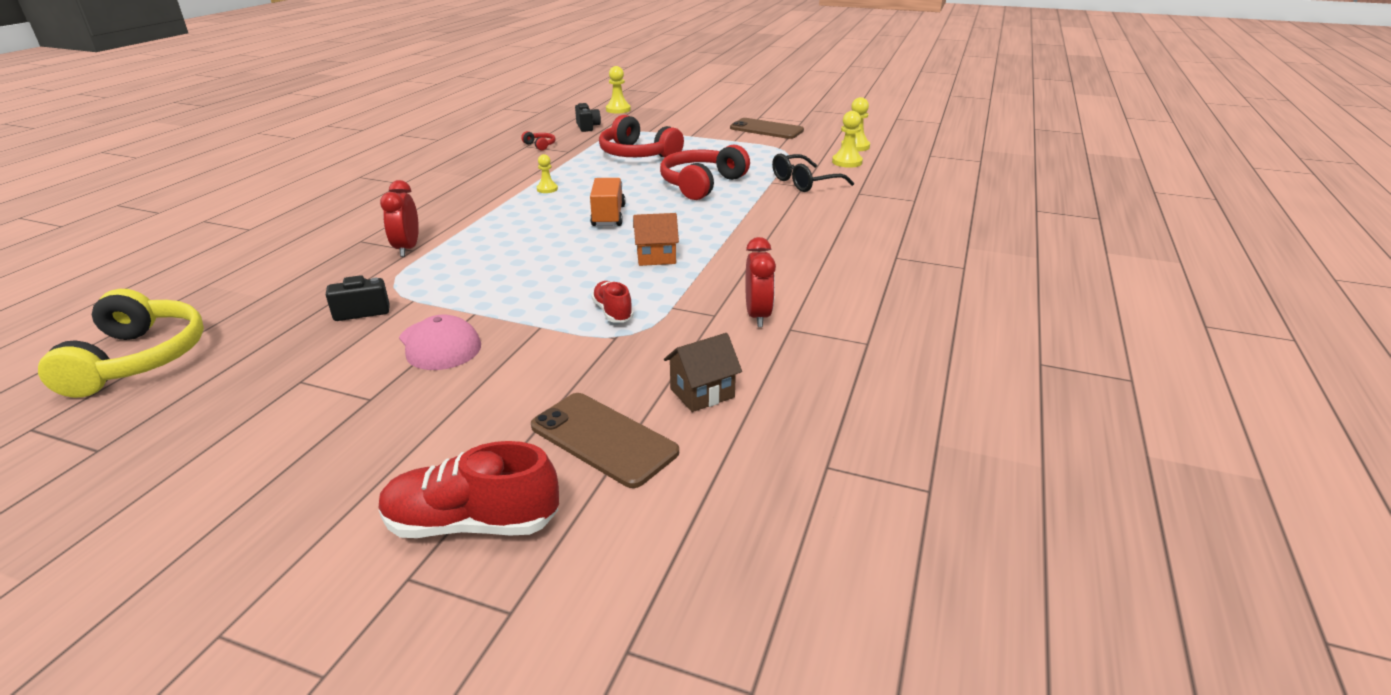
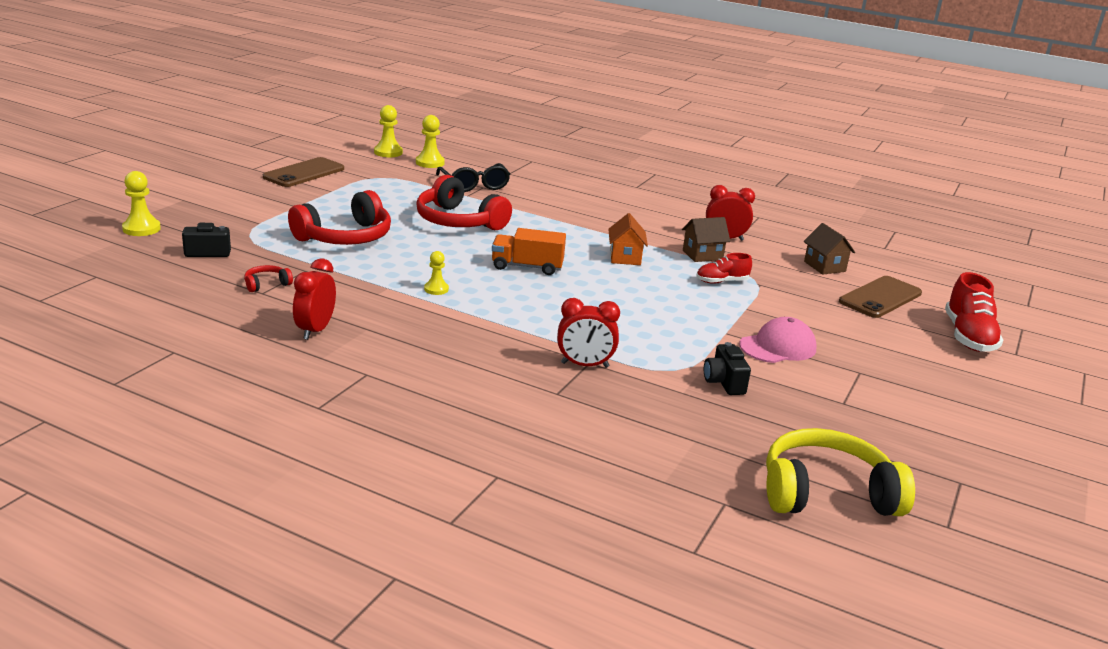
camera: 85 degrees left, 5 degrees down
(469, 164) = (315, 330): none -> red clock
(690, 300) = (702, 255): none -> brown house

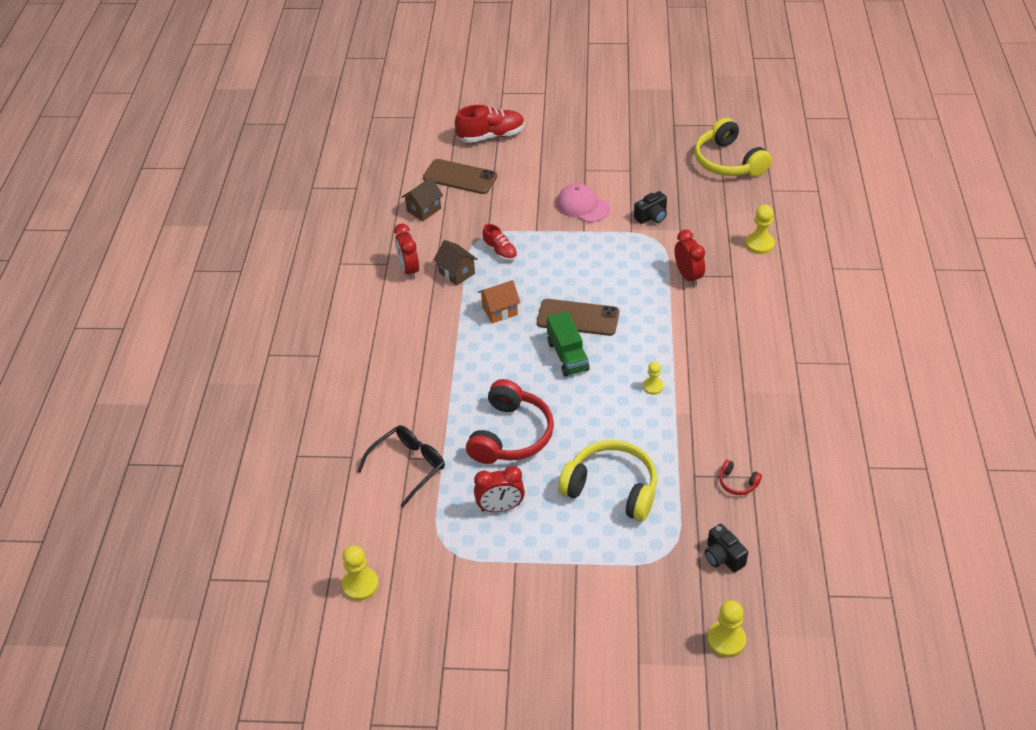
camera: 110 degrees left, 20 degrees up
(304, 173) = (485, 616): brown phone -> brown phone (578, 318)
(315, 330) = (772, 415): red clock -> red clock (500, 507)
(345, 237) = (611, 488): red headphones -> yellow headphones
(430, 163) = (368, 532): yellow pawn -> yellow pawn (759, 244)
(527, 267) = (567, 356): orange truck -> green truck

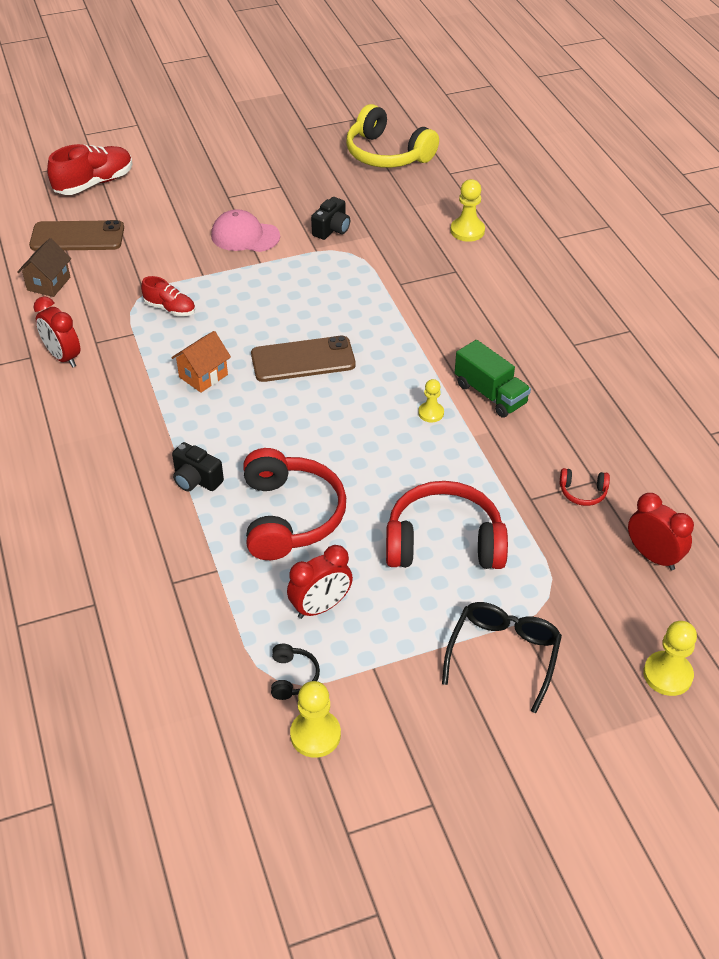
camera: 25 degrees left, 0 degrees up
(360, 585) = (185, 764): yellow pawn -> yellow pawn (315, 735)
(408, 466) = (177, 592): black glasses -> black glasses (503, 654)
(457, 273) = (127, 346): brown house -> none
(458, 550) = (293, 677): none -> black headphones
(567, 356) = (312, 405): green truck -> green truck (490, 394)
(611, 488) = (444, 542): yellow headphones -> red headphones
(688, 276) = (406, 283): red clock -> red clock (653, 556)
(723, 557) = (612, 581): black camera -> black camera (196, 480)

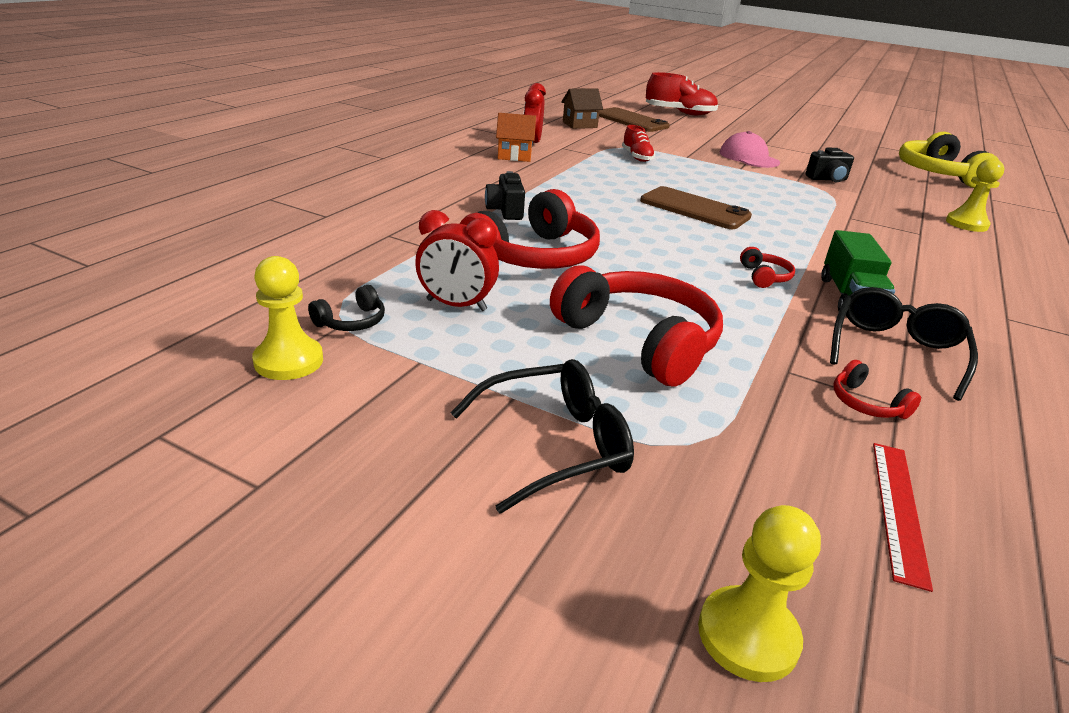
camera: 45 degrees right, 15 degrees down
(203, 376) = (604, 183): orange house -> orange house (514, 156)
(431, 413) = (764, 277): yellow pawn -> red headphones
(555, 431) = (895, 351): none -> black glasses
(653, 556) = (899, 509): red clock -> red ruler

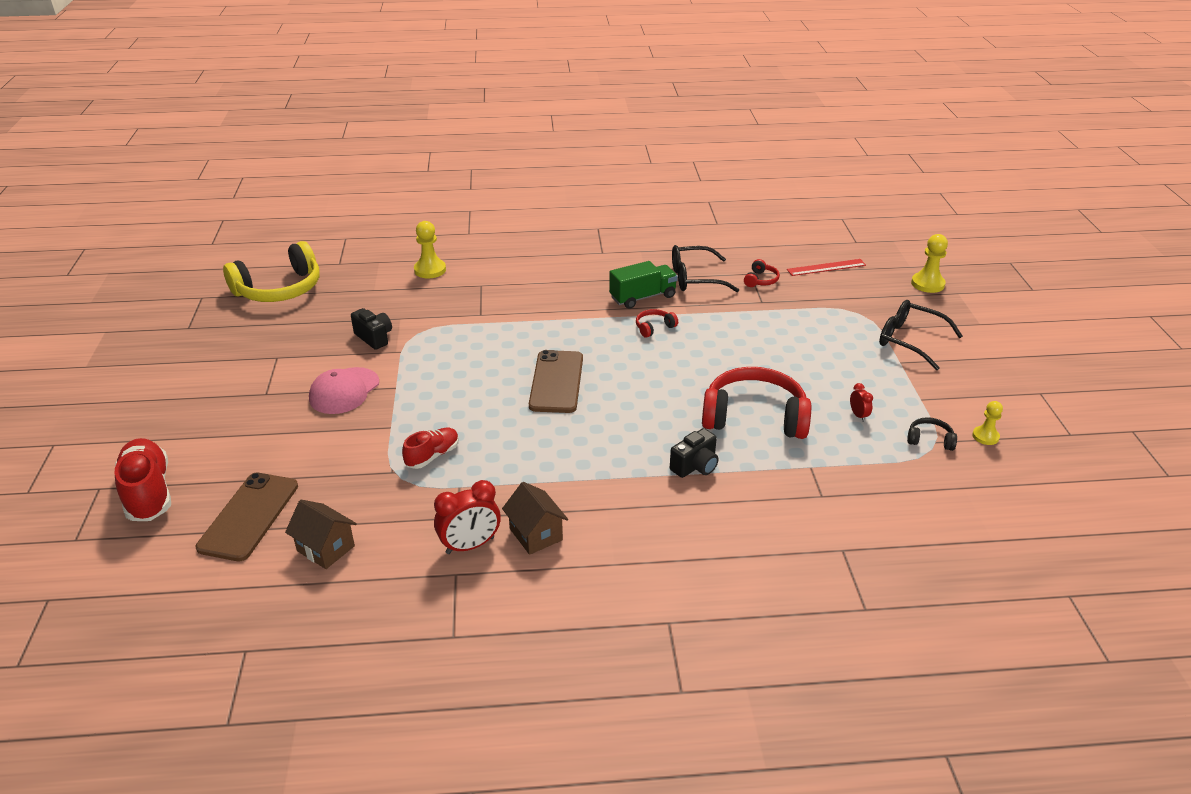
camera: 120 degrees left, 5 degrees up
(289, 361) = (985, 436): yellow pawn -> yellow pawn, size x0.64
(456, 305) = (858, 415): red clock -> red clock, size x0.51
(514, 156) = (536, 534): orange house -> brown house
(639, 341) = (798, 346): red headphones -> none

